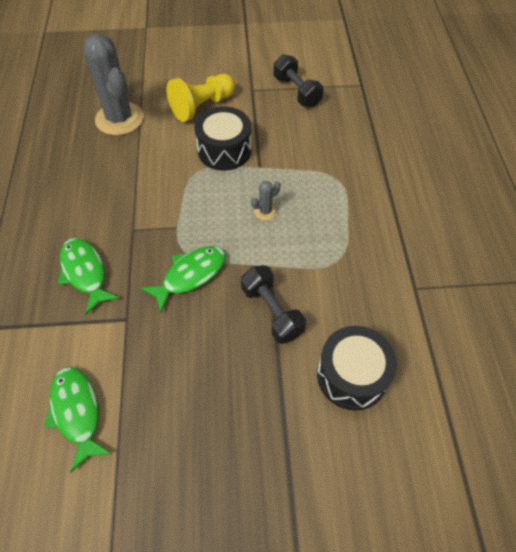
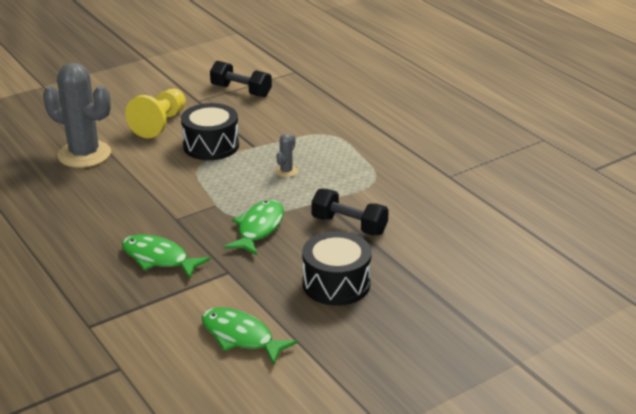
camera: 30 degrees left, 25 degrees down
(352, 375) = (444, 237): black drum -> black drum (336, 284)

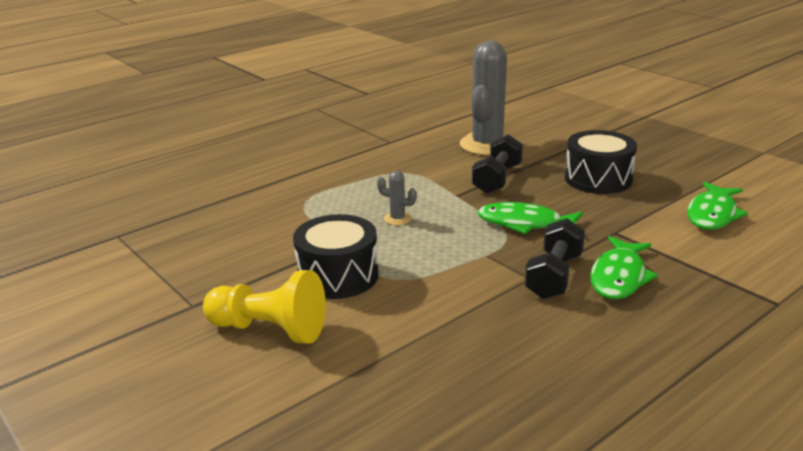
camera: 95 degrees left, 5 degrees down
(84, 154) = (376, 392): grey cactus -> grey cactus (487, 145)
(241, 91) = (169, 271): black dumbbell -> black dumbbell (554, 276)

